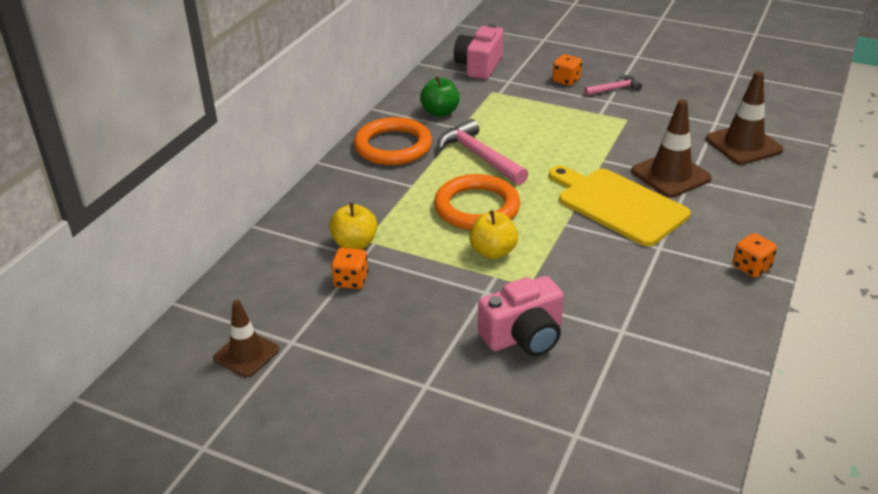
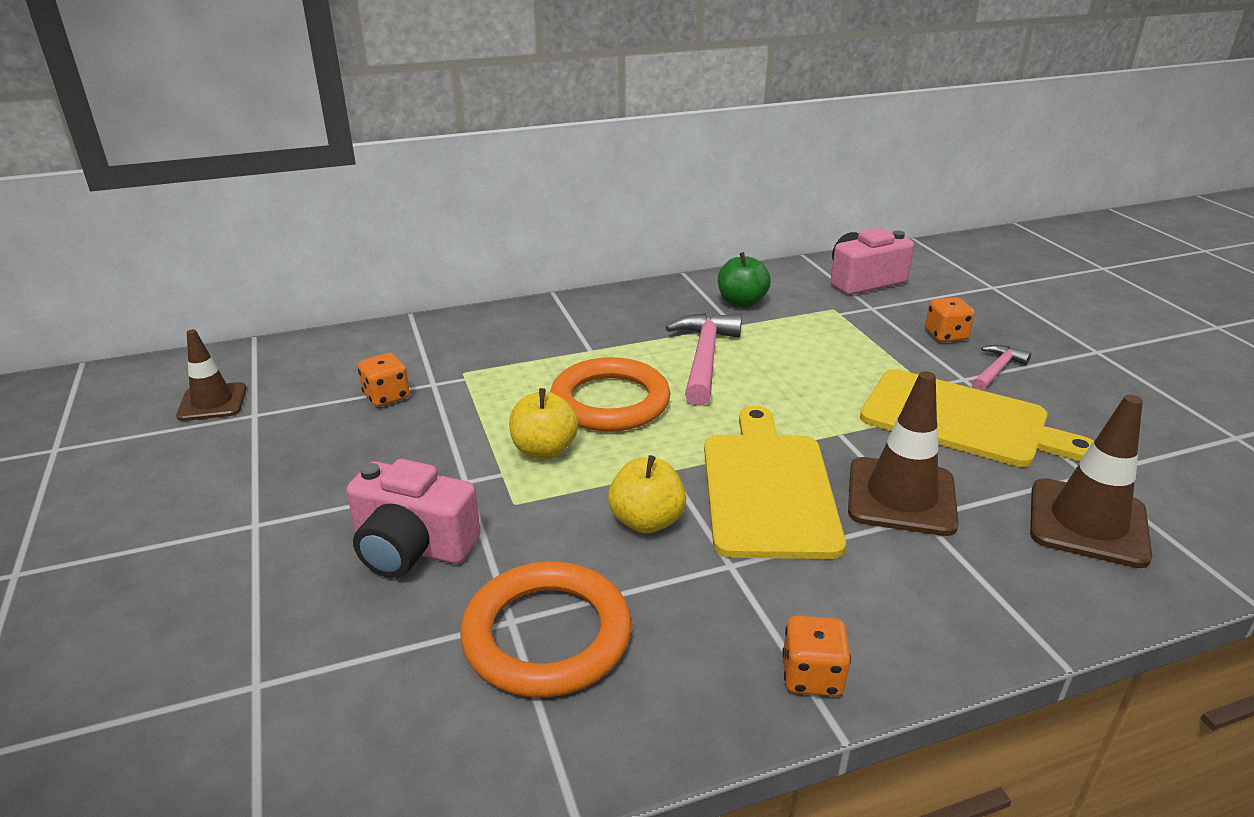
camera: 45 degrees right, 5 degrees down
(354, 244) = (448, 370): yellow apple -> yellow apple (646, 521)
(393, 146) = (639, 310): orange ring -> orange ring (547, 635)
(614, 89) = (996, 370): pink hammer -> pink hammer turned 75 degrees counterclockwise
(638, 124) = (961, 420): none -> yellow cutting board

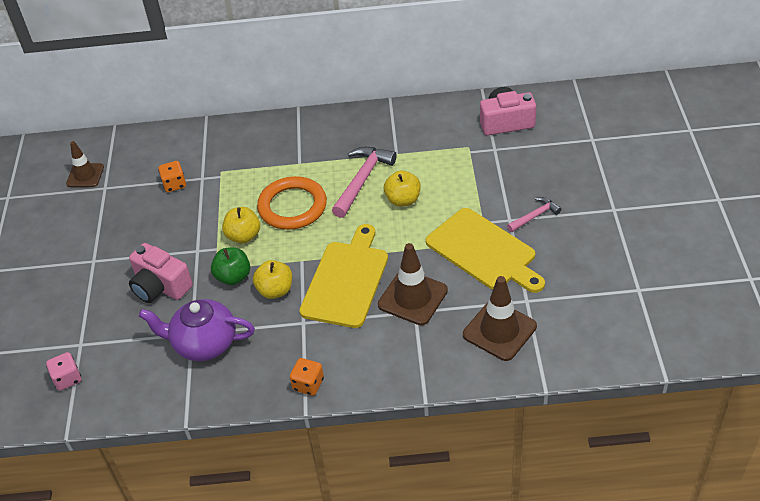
camera: 20 degrees right, 15 degrees up
(237, 770) = (67, 379): none -> pink dice
(547, 635) = (204, 343): orange ring -> purple teapot
(741, 302) = (412, 133): green apple -> green apple (233, 277)
(784, 374) = (403, 200): none -> yellow apple
(945, 335) = (525, 181): orange dice -> none

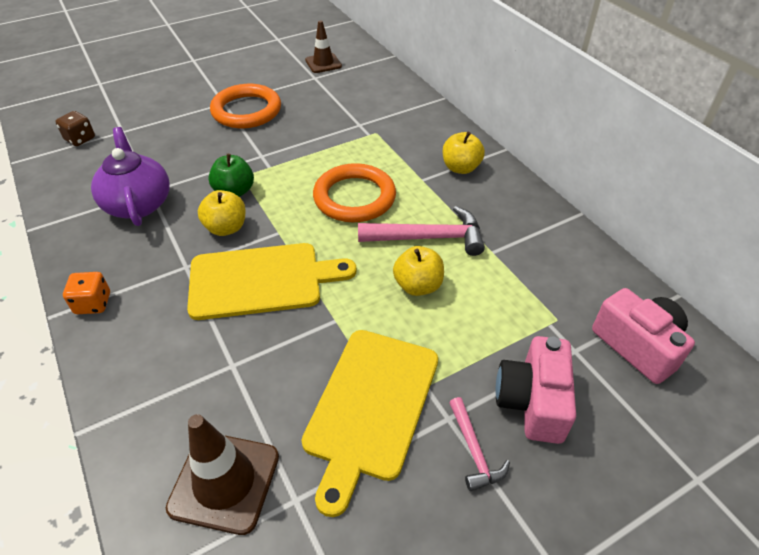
camera: 60 degrees right, 0 degrees up
(67, 379) = (80, 139): pink dice -> brown dice
(120, 247) = (246, 111): none -> orange ring
(160, 286) = (205, 150): pink camera -> pink camera (532, 401)
(174, 184) = (341, 112): orange dice -> none
(243, 236) = (294, 178): yellow apple -> yellow apple (461, 168)
(412, 297) = (255, 354): brown traffic cone -> none
(534, 216) = (474, 450): pink hammer -> pink hammer turned 45 degrees clockwise

